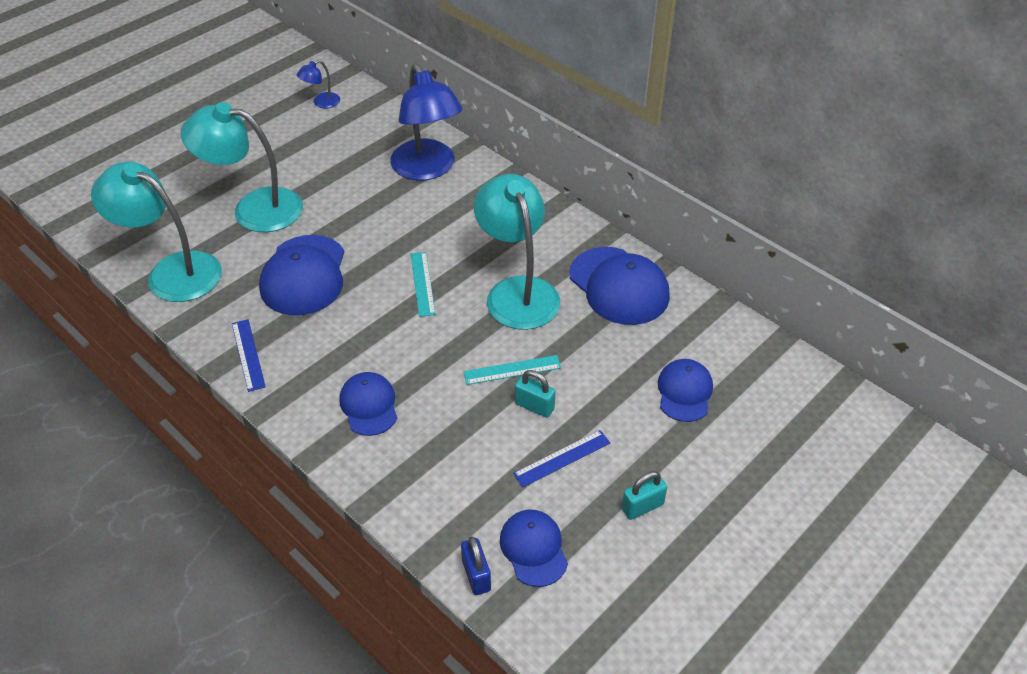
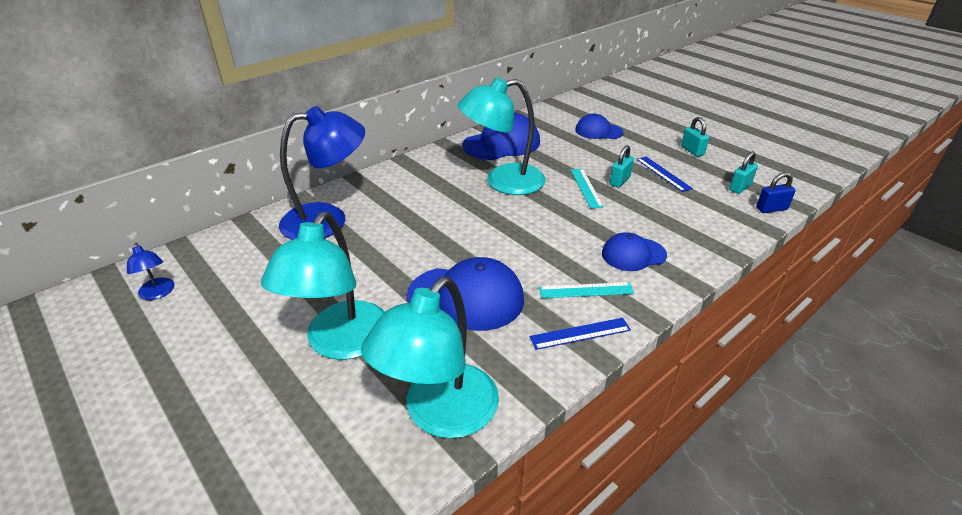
camera: 85 degrees left, 10 degrees down
(422, 283) = (488, 225): turquoise ruler -> turquoise ruler (586, 290)
(533, 549) = (740, 187): blue cap -> turquoise padlock

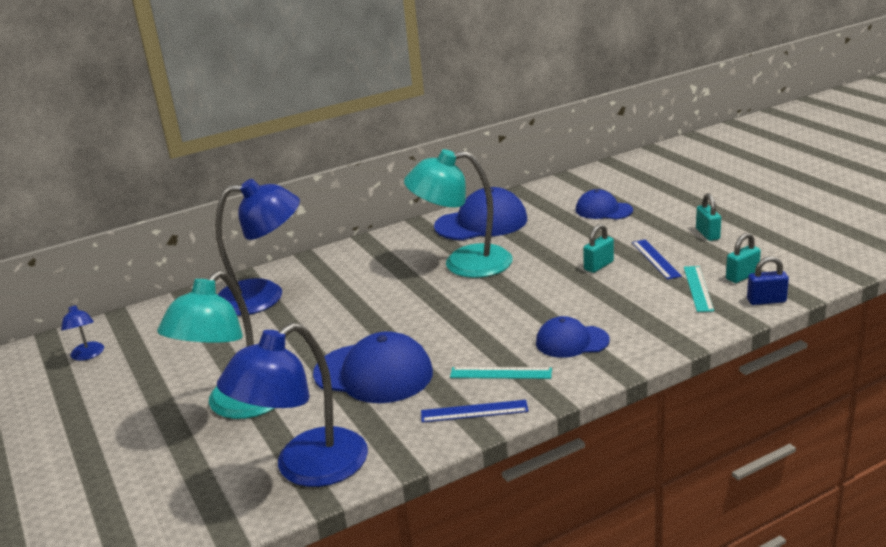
camera: 15 degrees right, 10 degrees down
(440, 415) = (306, 468): turquoise lamp -> blue lamp
(586, 188) = (555, 272): turquoise ruler -> turquoise ruler (698, 288)

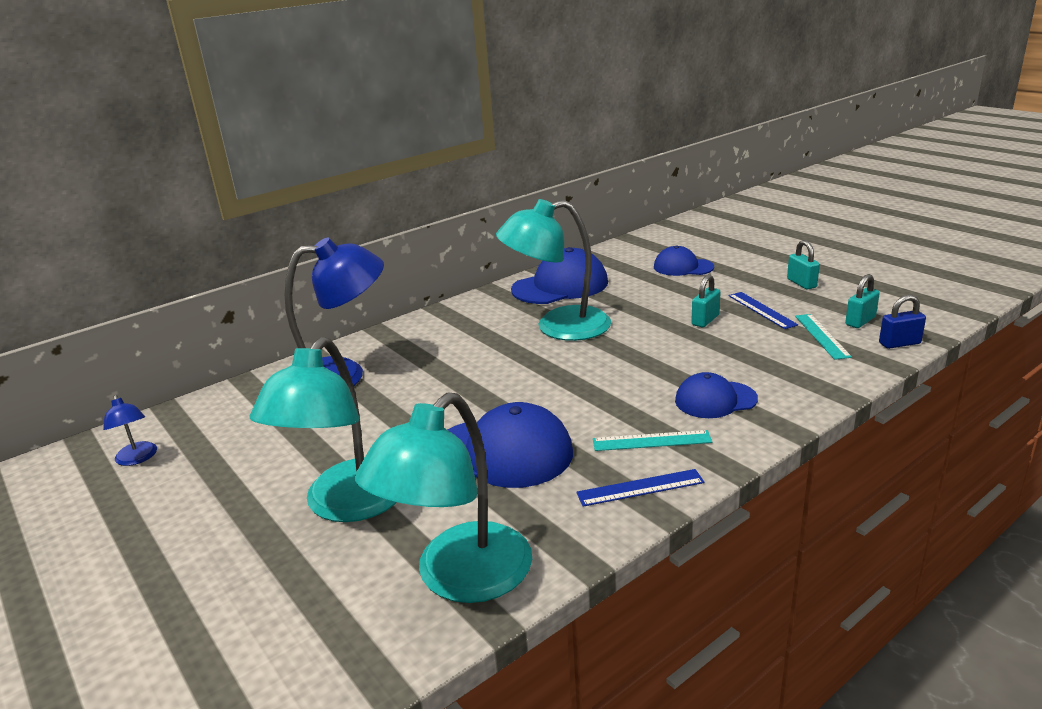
camera: 10 degrees left, 0 degrees up
(306, 468) = (459, 578): blue lamp -> turquoise lamp

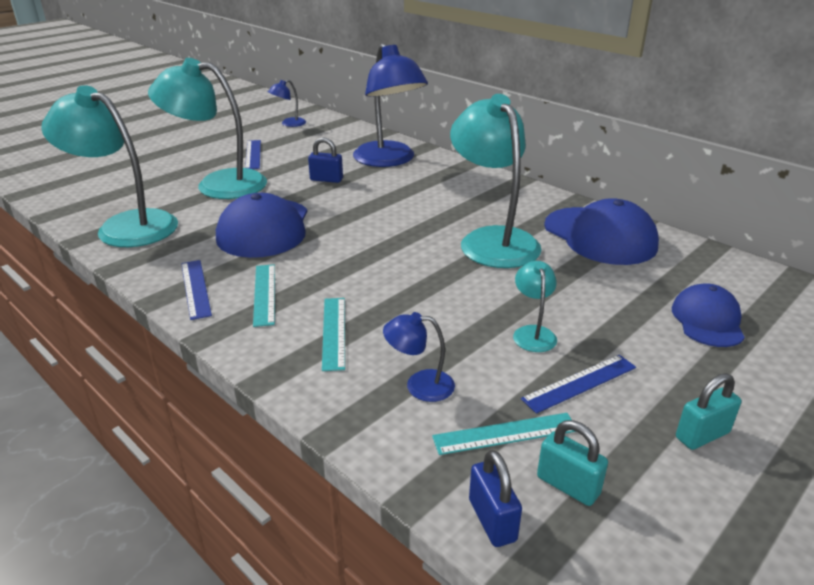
camera: 80 degrees right, 5 degrees up
(247, 483) = (253, 154): none -> blue ruler
(377, 416) = (326, 179): none -> blue padlock
(705, 320) = (533, 333): turquoise padlock -> turquoise lamp
(715, 400) = (334, 332): blue cap -> turquoise ruler
(779, 363) = (419, 385): none -> blue lamp

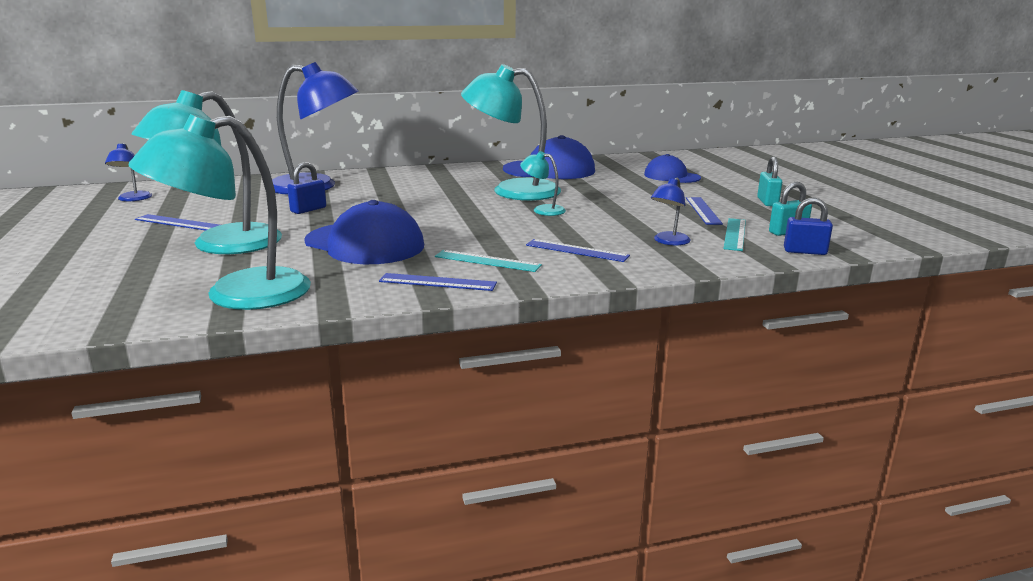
camera: 60 degrees left, 10 degrees down
(334, 332) = (576, 250): turquoise ruler -> blue ruler
(533, 333) = (641, 207): turquoise lamp -> turquoise lamp (542, 210)

